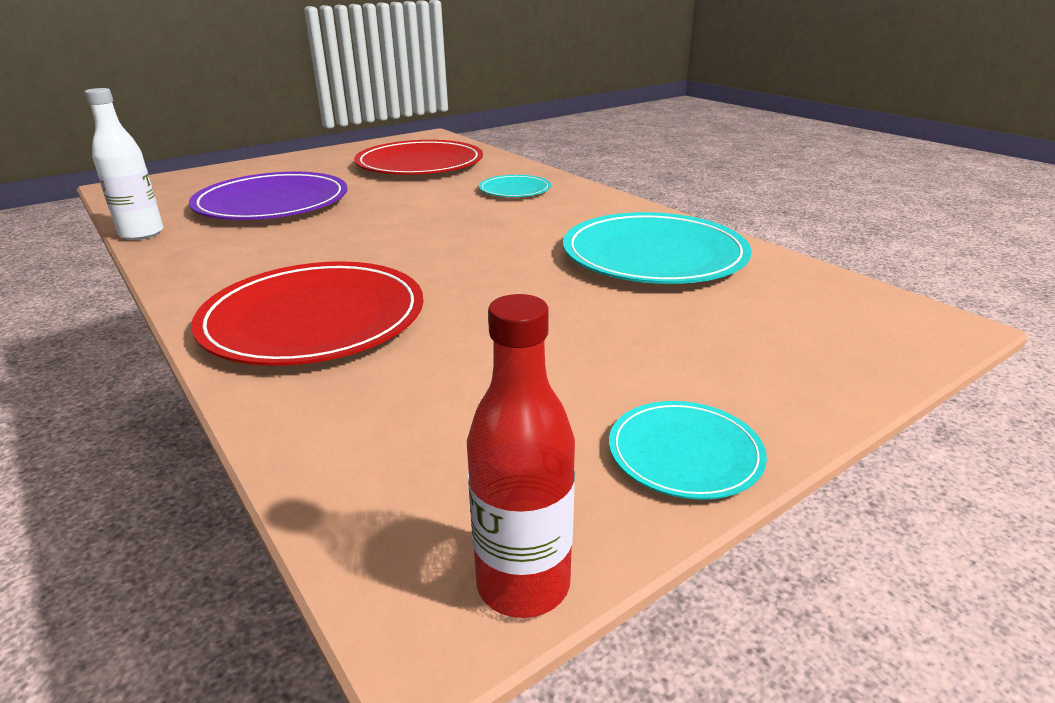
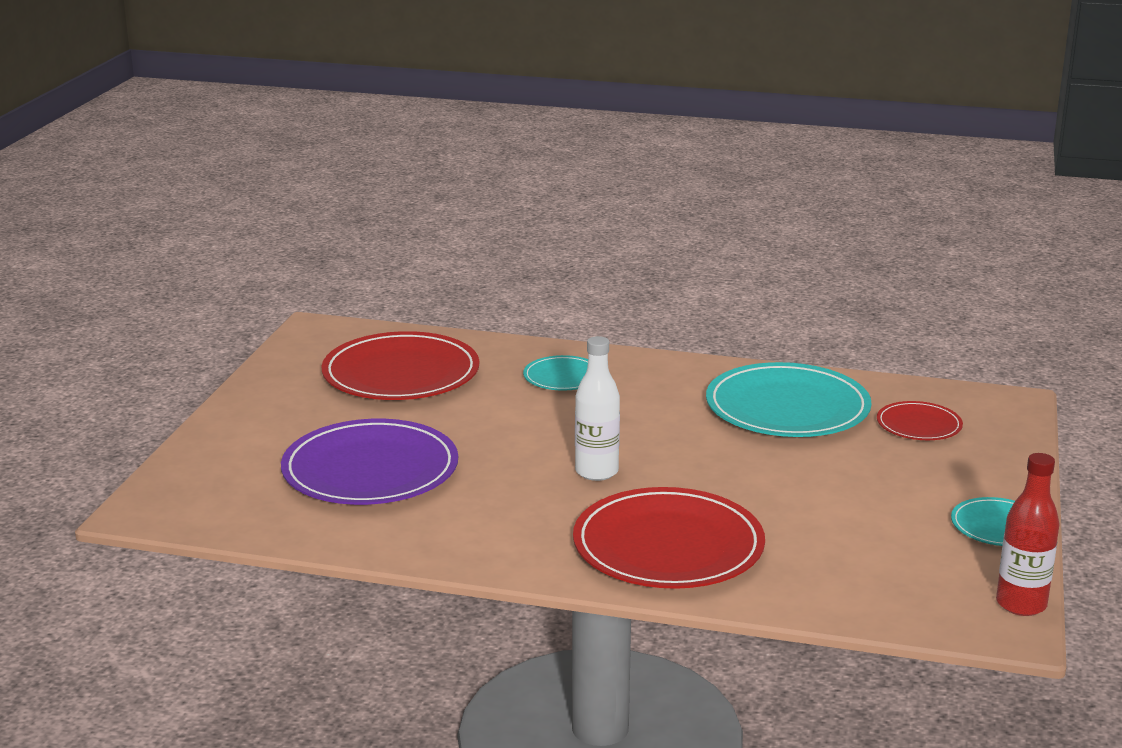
camera: 40 degrees left, 5 degrees down
(142, 234) = (334, 545): white bottle -> white bottle (596, 472)
(771, 309) = (919, 425): none -> red plate

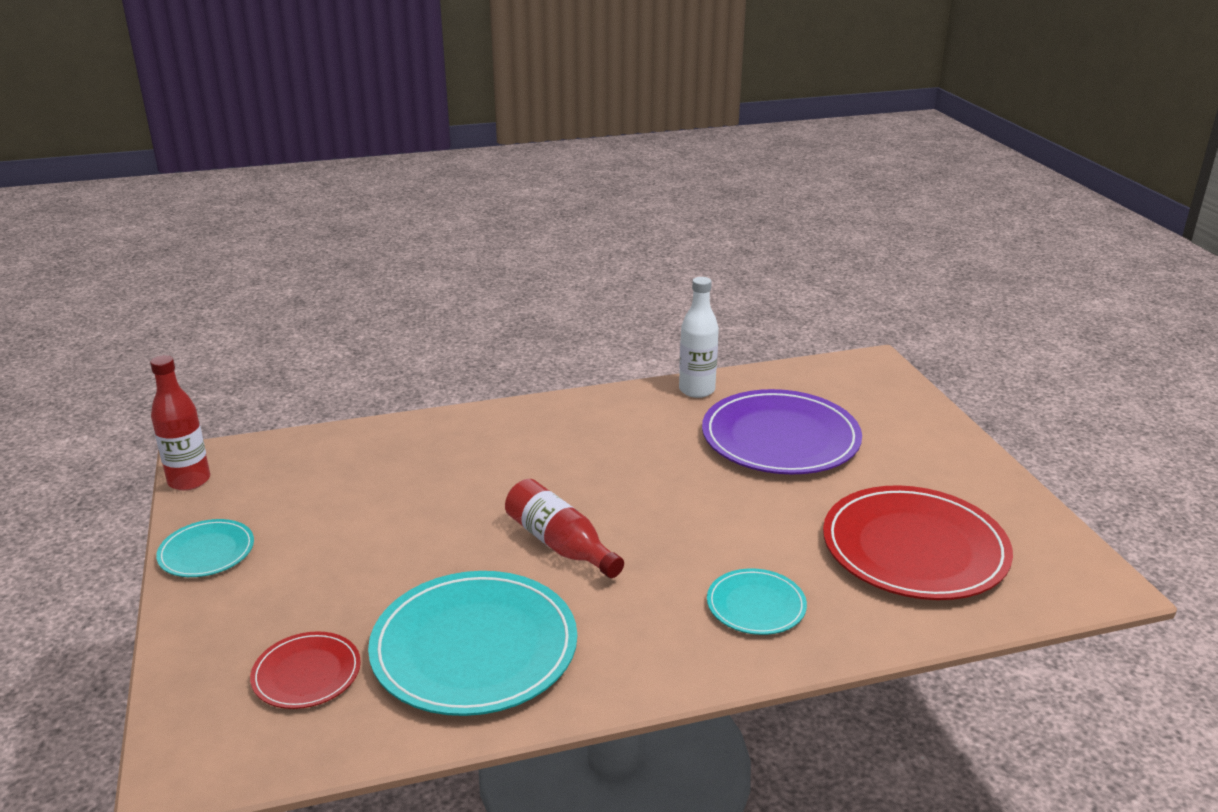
camera: 150 degrees right, 5 degrees up
(596, 472) = (602, 494): white bottle -> white bottle (697, 390)
(668, 546) = (489, 447): red plate -> none
(671, 447) = (560, 544): none -> red bottle

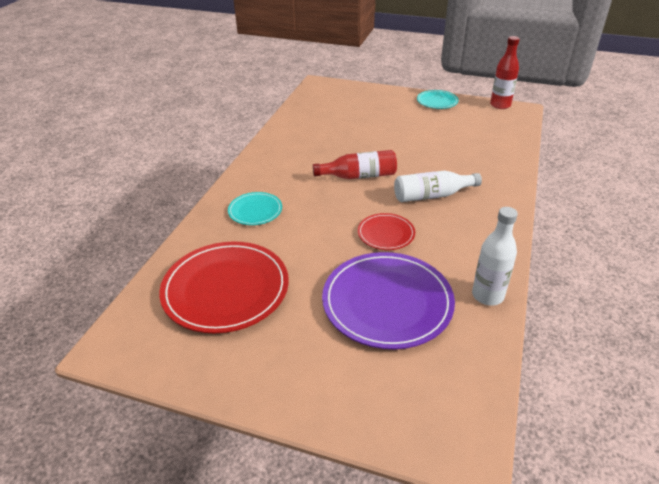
camera: 125 degrees right, 10 degrees up
(306, 673) = (340, 107): red plate -> red plate (386, 233)
(474, 647) = (315, 137): turquoise plate -> none
(549, 467) = (432, 195): none -> white bottle

